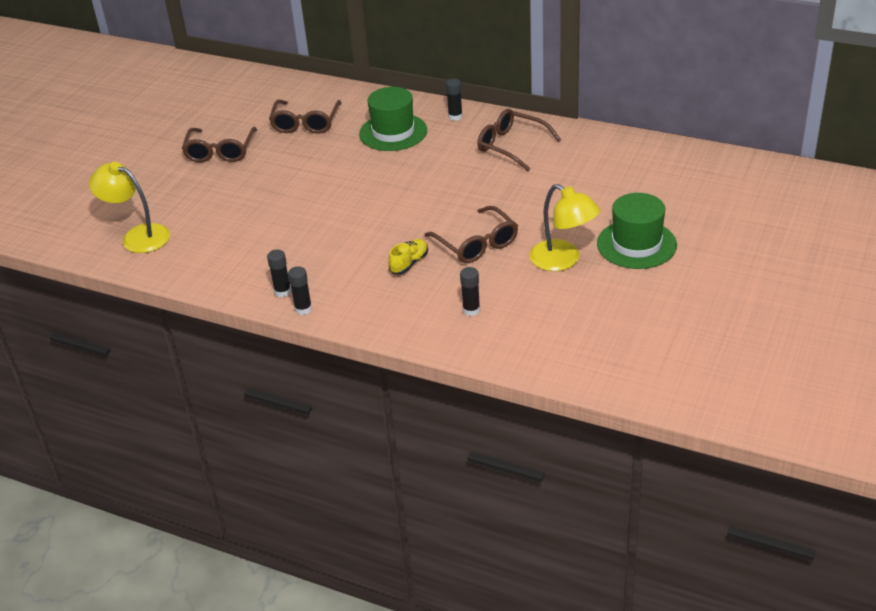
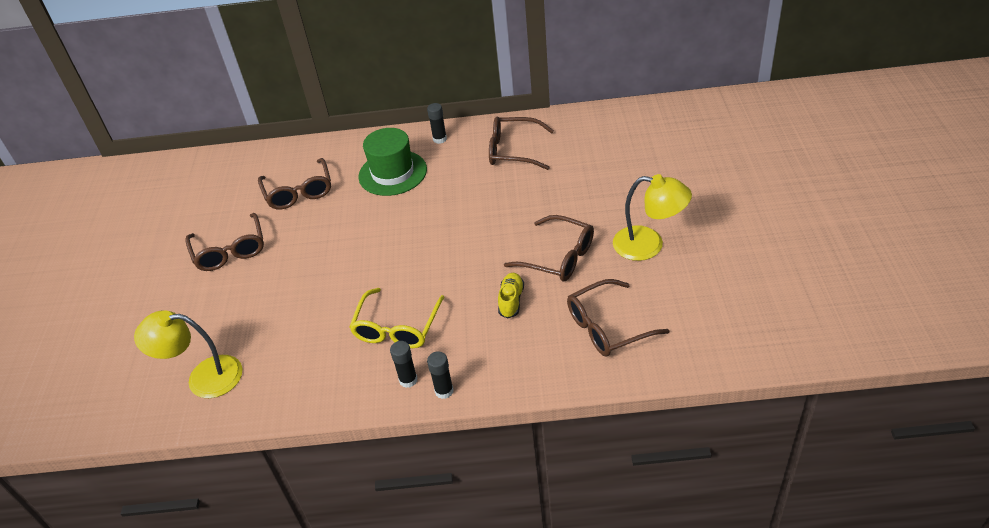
camera: 25 degrees left, 5 degrees up
(303, 251) = (397, 327): none -> yellow glasses
(471, 310) = (607, 327): black glue stick -> brown glasses
(636, 244) = (697, 206): green hat -> none

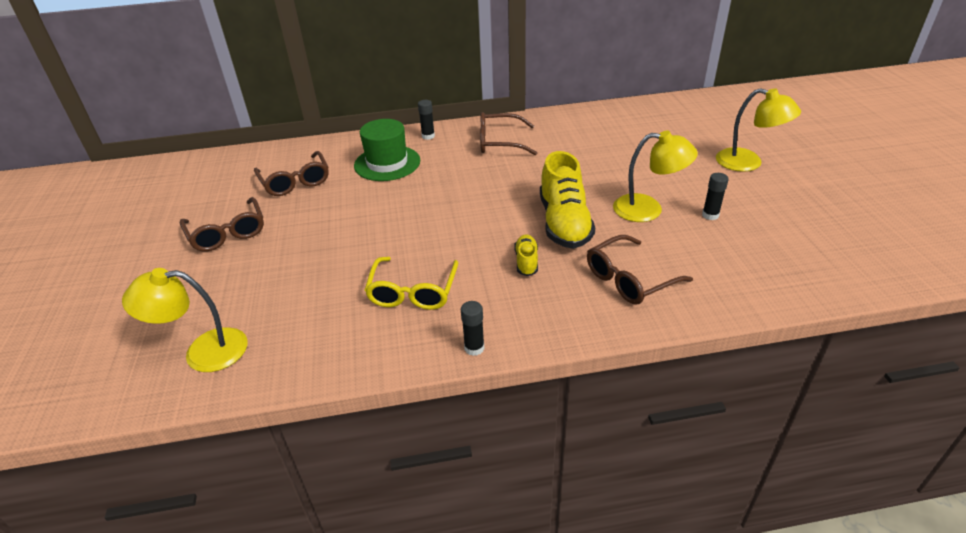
camera: 10 degrees left, 5 degrees down
(408, 380) = (433, 340): black glue stick -> black glue stick (710, 215)
(558, 257) = (564, 223): brown glasses -> yellow shoe
(774, 191) = (748, 163): none -> yellow lamp

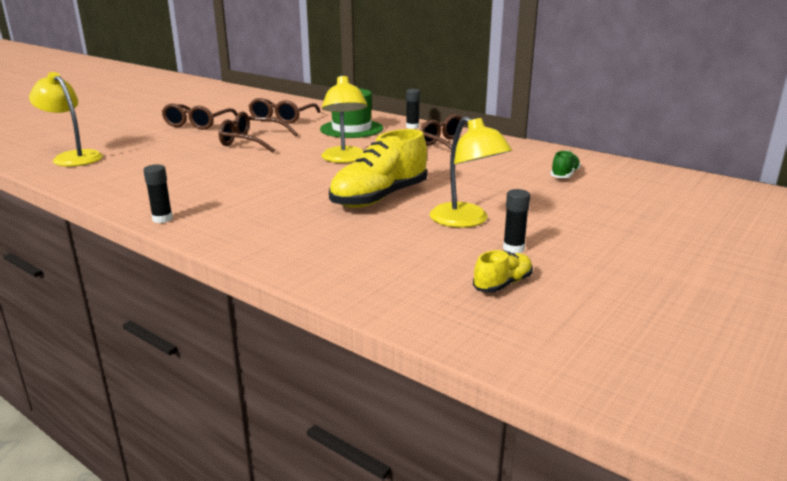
camera: 45 degrees right, 15 degrees down
(413, 292) = (205, 182): yellow glasses -> none
(526, 262) = (300, 202): yellow shoe -> yellow shoe (502, 284)
(615, 135) = (564, 175): none -> green shoe
(629, 279) = (338, 244): brown glasses -> brown glasses (252, 142)
(748, 163) = (660, 240): yellow lamp -> yellow lamp (345, 159)

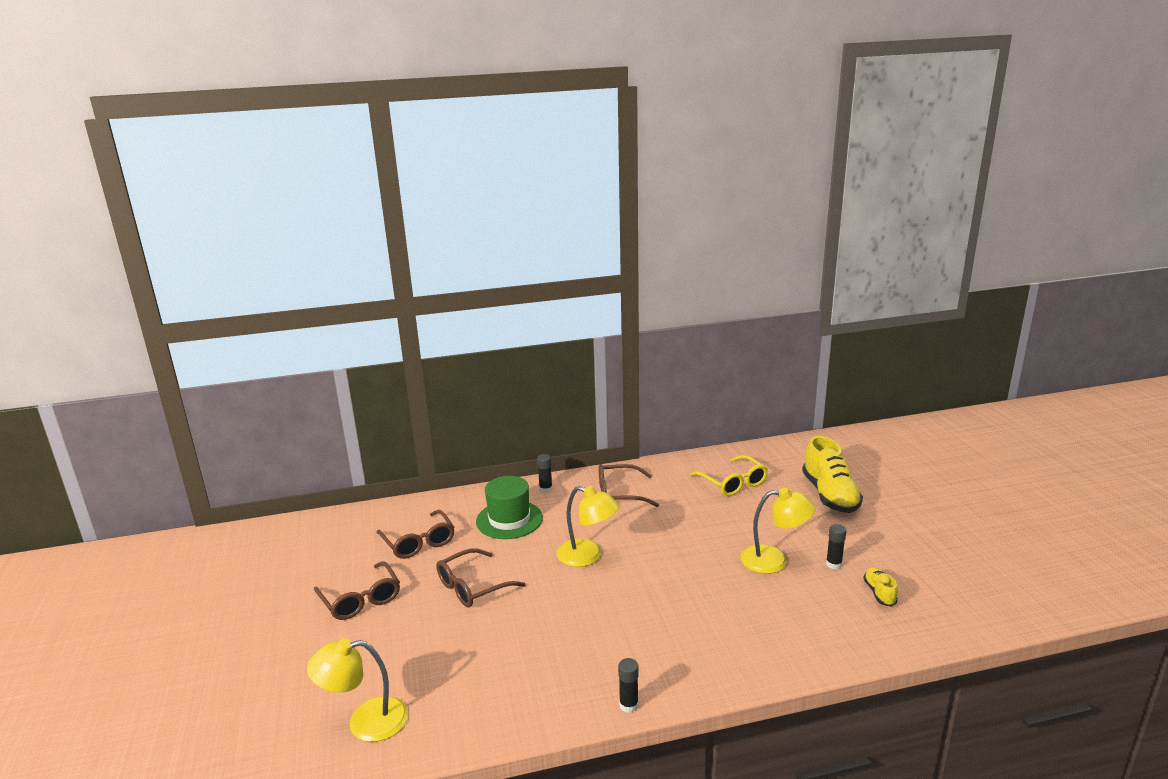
camera: 50 degrees left, 0 degrees up
(379, 198) = (695, 577): yellow shoe -> yellow shoe (830, 495)
(564, 175) = (733, 483): green shoe -> yellow glasses

